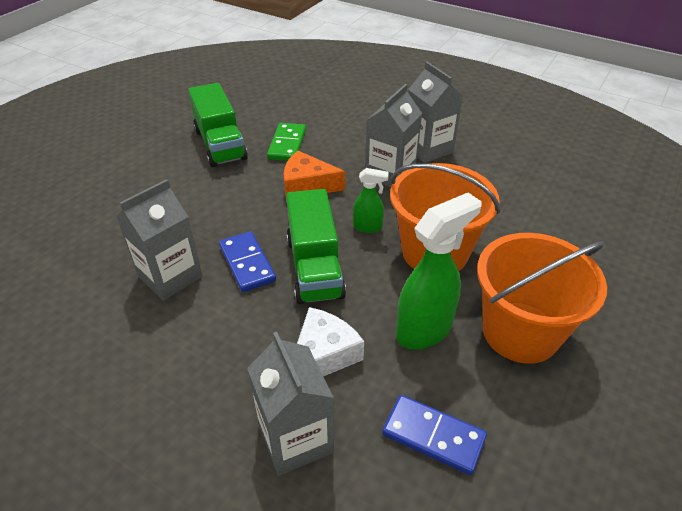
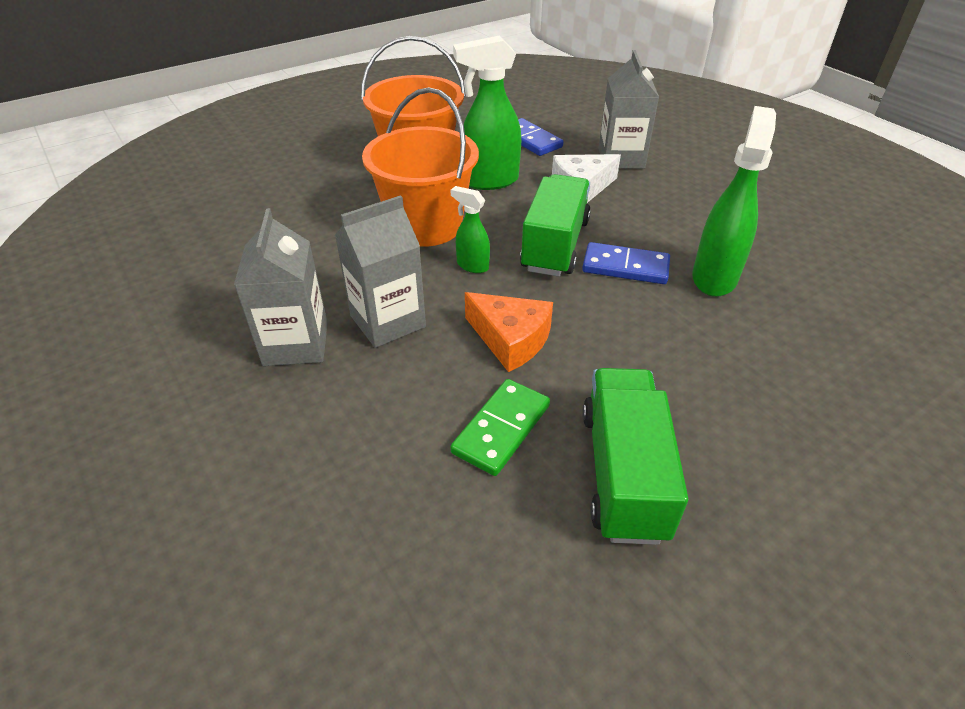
camera: 155 degrees left, 0 degrees up
(170, 276) = (714, 277): grey carton -> green spray bottle
(247, 263) = (625, 267): blue domino -> blue domino turned 75 degrees counterclockwise

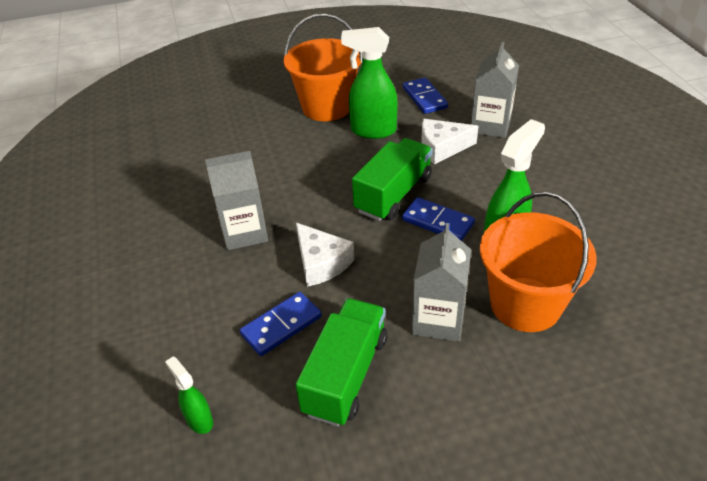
camera: 20 degrees right, 0 degrees up
(296, 344) = (178, 237): grey carton -> grey carton (438, 320)
(426, 225) = (306, 161): orange bucket -> orange bucket (525, 304)
(472, 266) = (323, 200): green spray bottle -> green spray bottle (199, 420)
(501, 429) = (281, 326): green domino -> blue domino
(510, 339) = (321, 263): orange cheese -> white cheese

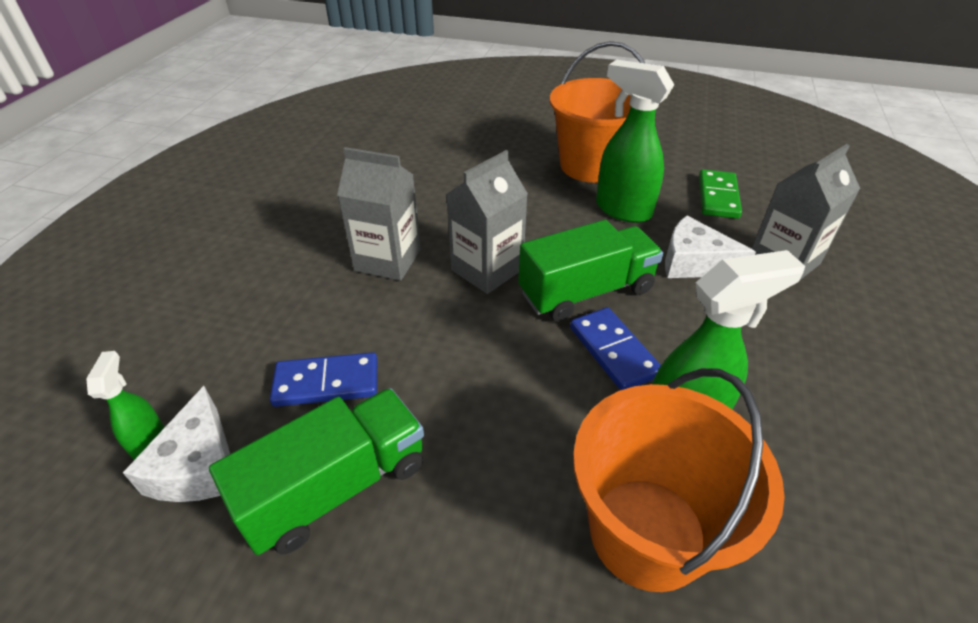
camera: 30 degrees right, 0 degrees up
(321, 263) = (433, 332): white cheese -> white cheese (199, 466)
(424, 98) = (717, 197): blue domino -> green domino
(438, 320) = (507, 482): grey carton -> grey carton (487, 270)

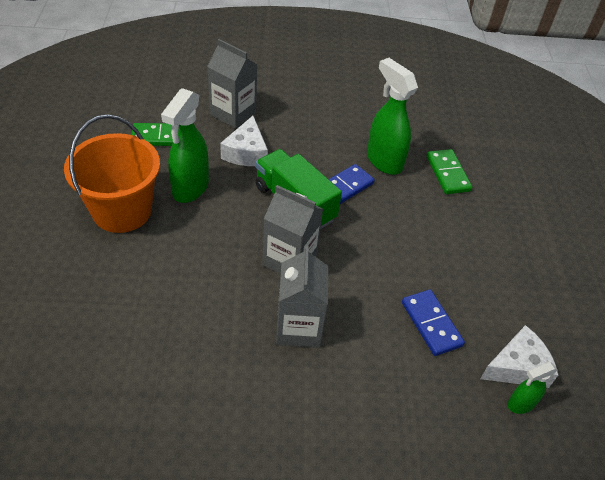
camera: 110 degrees left, 5 degrees up
(336, 487) = (491, 293): green truck -> none
(647, 532) = (447, 173): orange bucket -> green domino

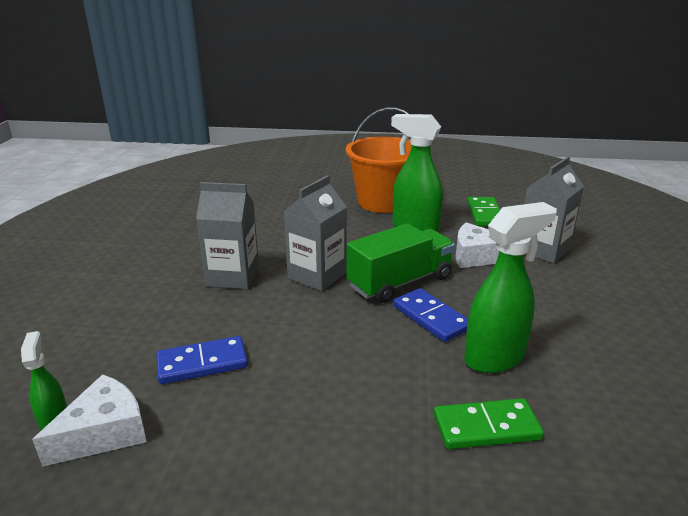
camera: 100 degrees right, 20 degrees down
(517, 367) = (104, 432): white cheese -> white cheese turned 120 degrees counterclockwise

